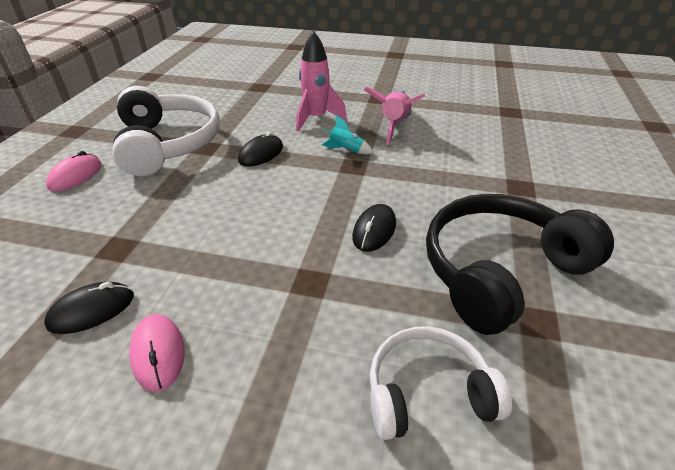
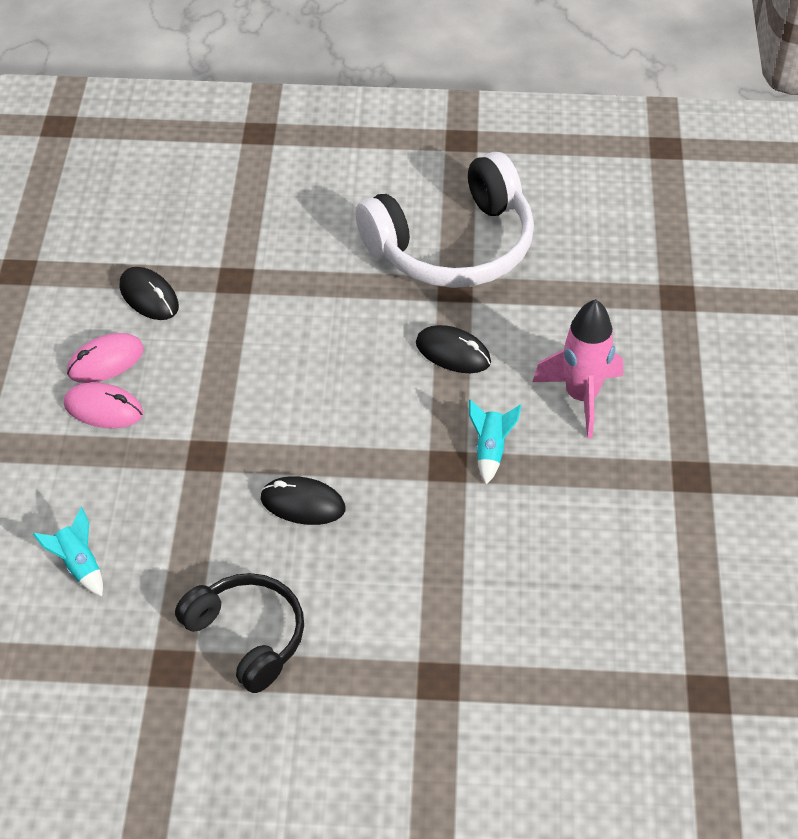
camera: 80 degrees right, 10 degrees up
(75, 176) = (357, 189): pink mouse -> pink mouse (103, 409)
(394, 126) = (589, 507): pink rocket -> none
(427, 392) = (78, 565): white headphones -> turquoise rocket
(500, 271) = (247, 636): black headphones -> black headphones, size x0.60

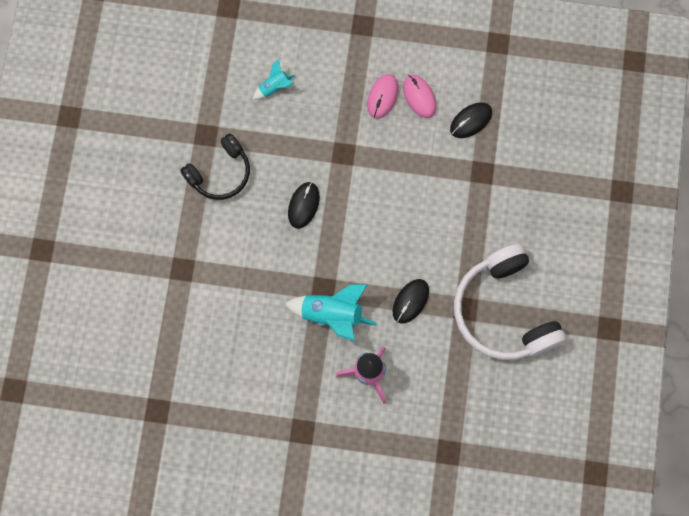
camera: 95 degrees right, 25 degrees up
(490, 450) = (332, 315): turquoise rocket -> turquoise rocket, size x1.82

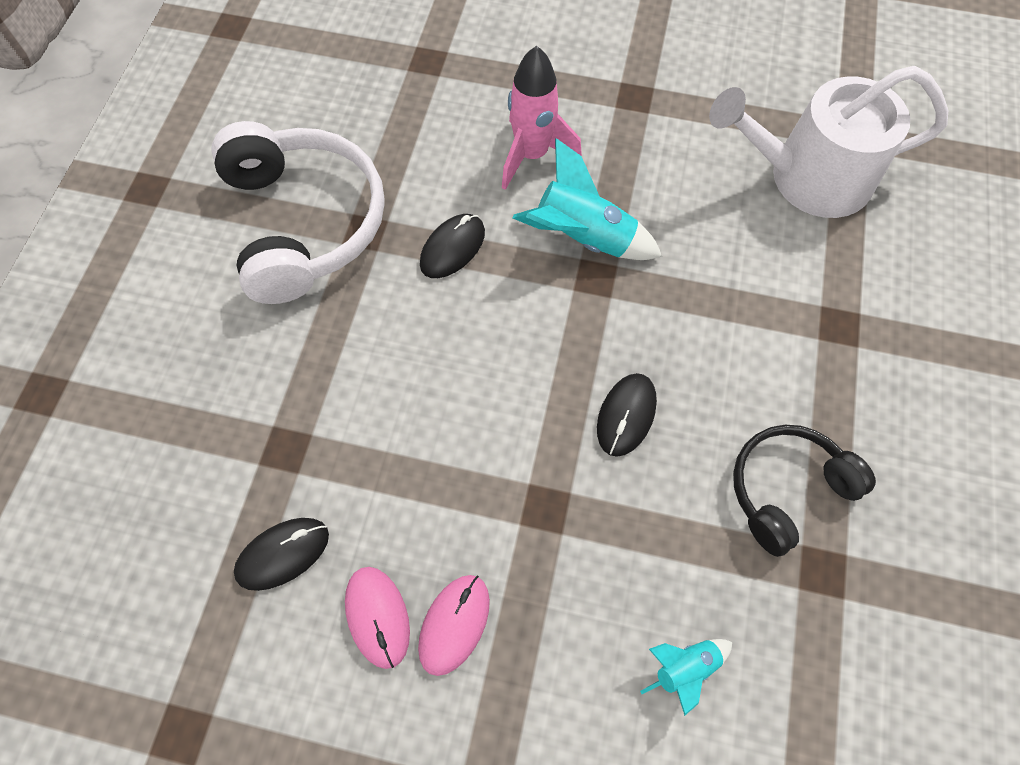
camera: 175 degrees left, 10 degrees down
(190, 373) = (808, 177): none -> white watering can

